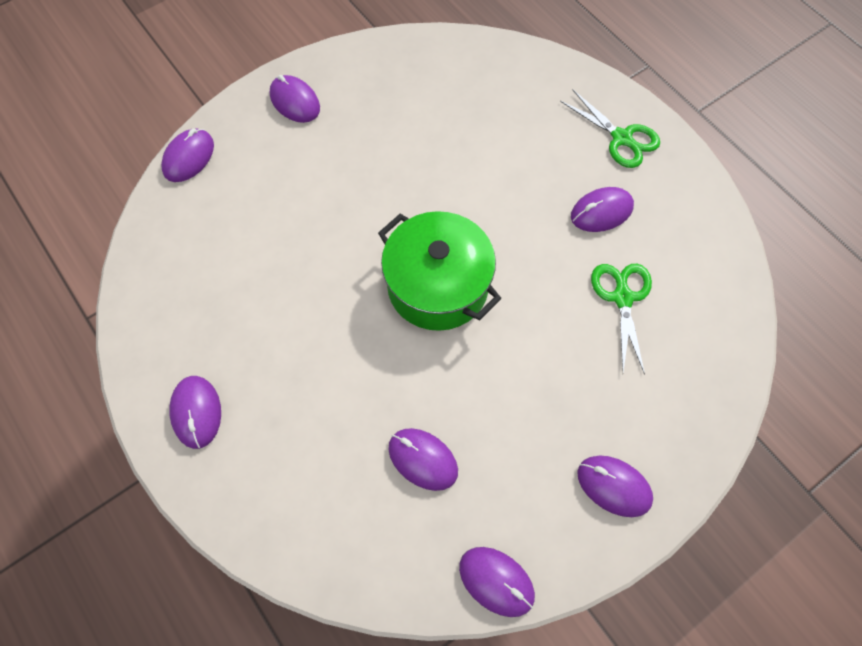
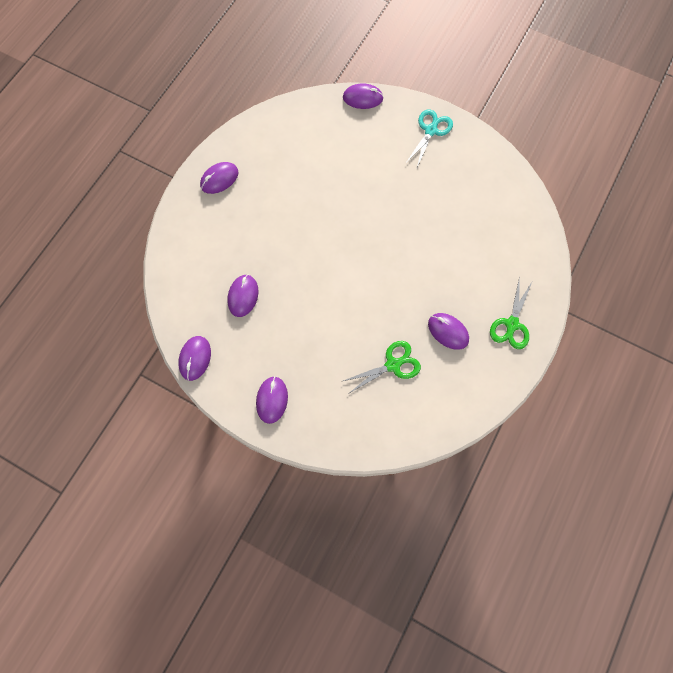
camera: 65 degrees right, 5 degrees up
(295, 101) = (431, 131): purple mouse -> turquoise scissors
(438, 286) = (348, 260): green pot -> none

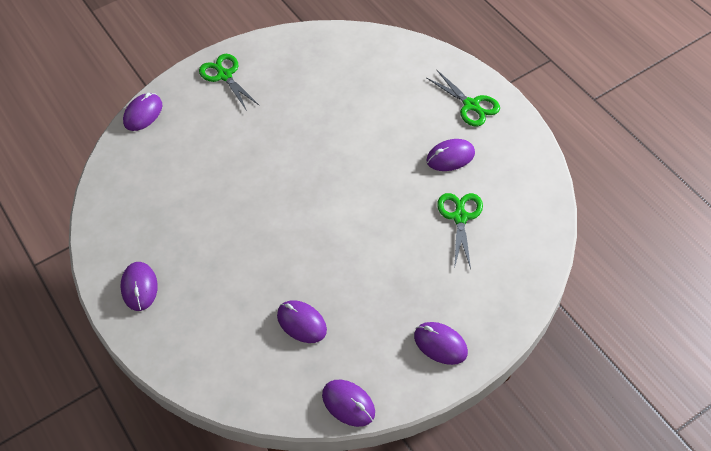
camera: 60 degrees left, 15 degrees down
(431, 131) = (224, 75): turquoise scissors -> green scissors

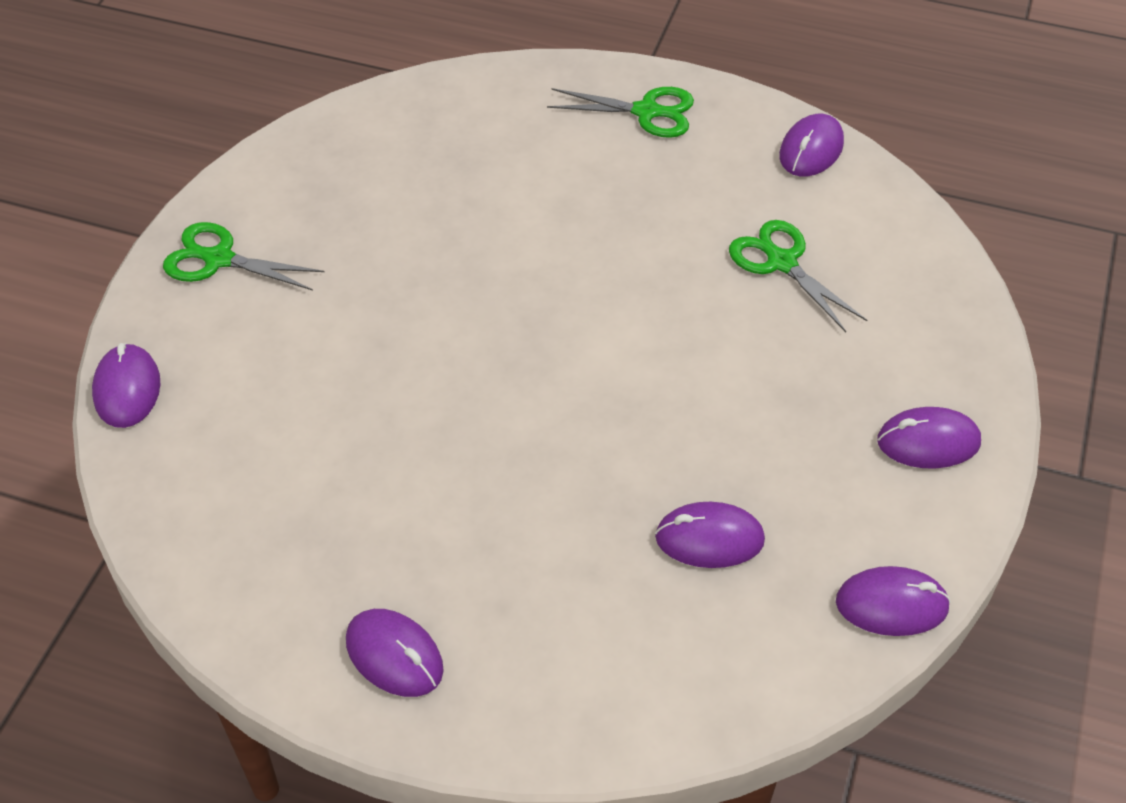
camera: 40 degrees left, 5 degrees down
(450, 157) = (687, 192): purple mouse -> purple mouse (811, 150)

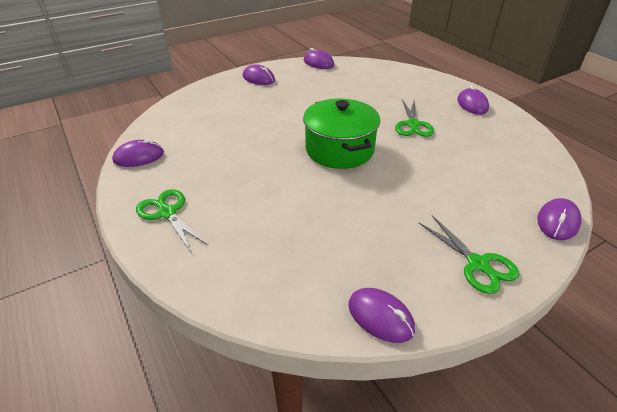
camera: 140 degrees left, 10 degrees down
(547, 339) = (339, 149): none -> green pot
(709, 539) = (349, 88): purple mouse -> purple mouse (380, 317)
(781, 262) = (221, 130): green scissors -> green scissors (413, 124)

